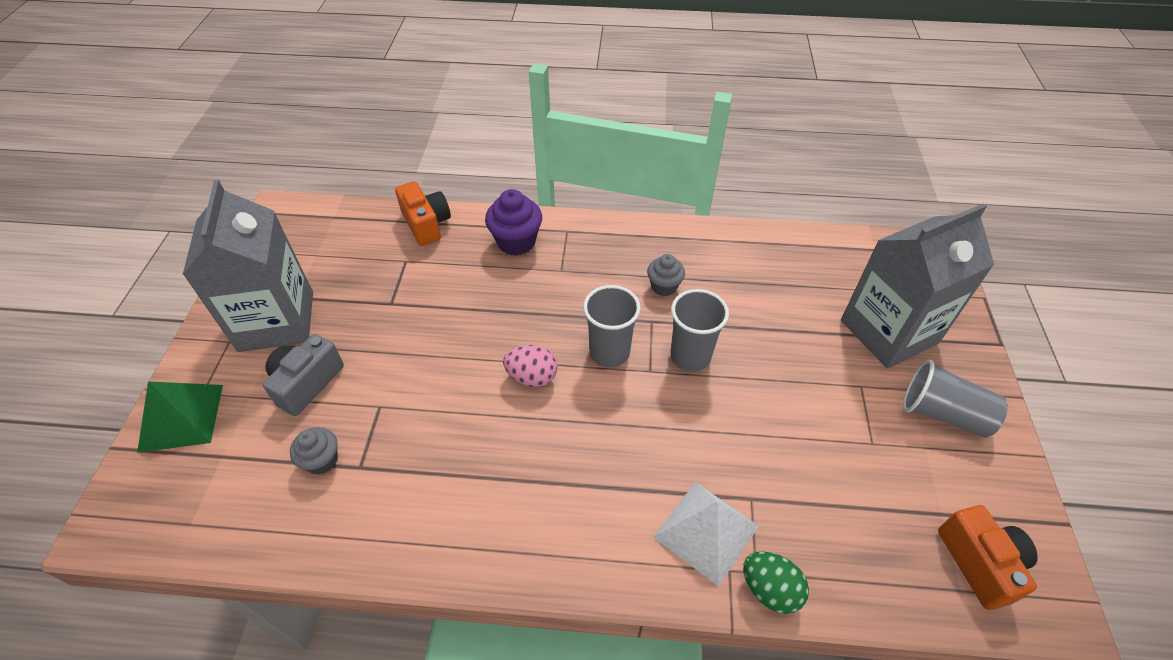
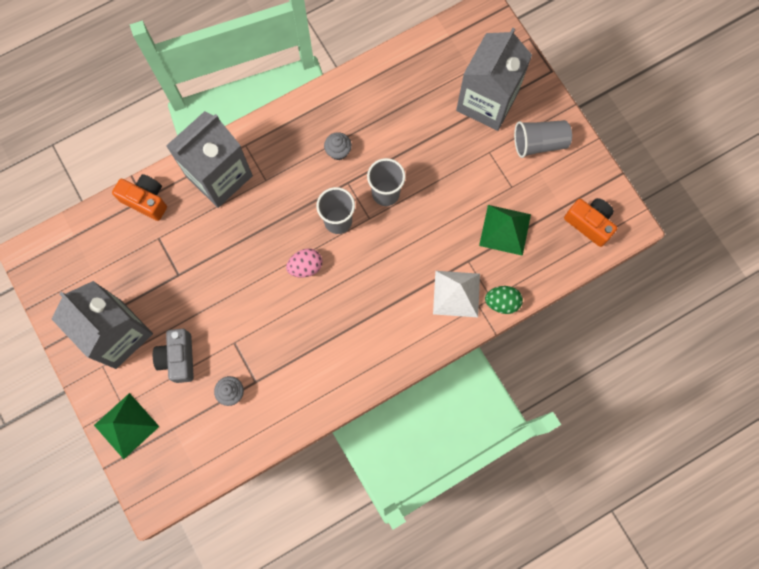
camera: 35 degrees left, 25 degrees up
(516, 242) = (219, 176): purple cupcake -> grey carton
(831, 491) = (505, 230): none -> green pyramid

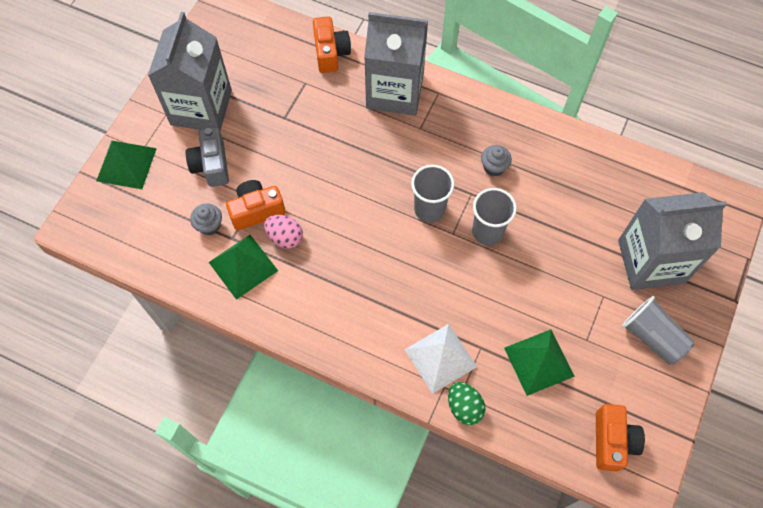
camera: 55 degrees right, 10 degrees down
(178, 358) = (211, 165): grey camera -> grey camera turned 60 degrees counterclockwise
(245, 348) = (256, 210): none -> orange camera
(285, 388) = (243, 266): none -> green pyramid
(305, 267) = (366, 210): pink egg -> pink egg (285, 237)

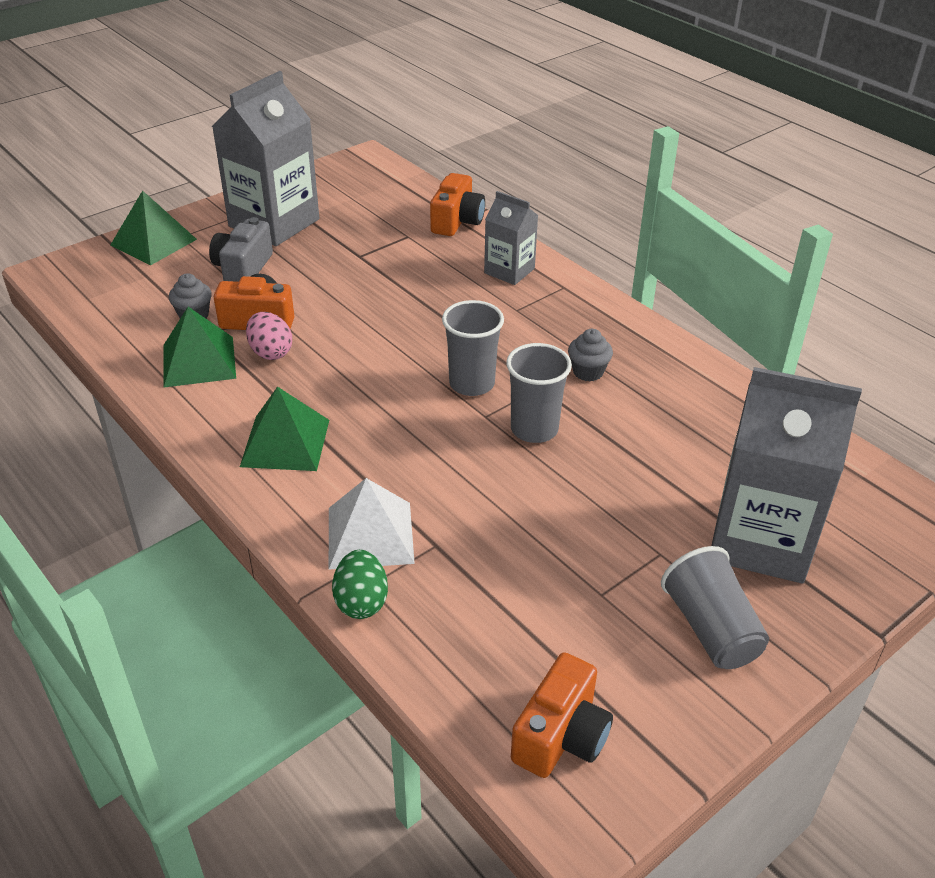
camera: 25 degrees right, 25 degrees down
(395, 91) = (509, 271): grey carton -> grey carton, size x0.54
(538, 362) = (509, 592): green pyramid -> green pyramid (285, 442)

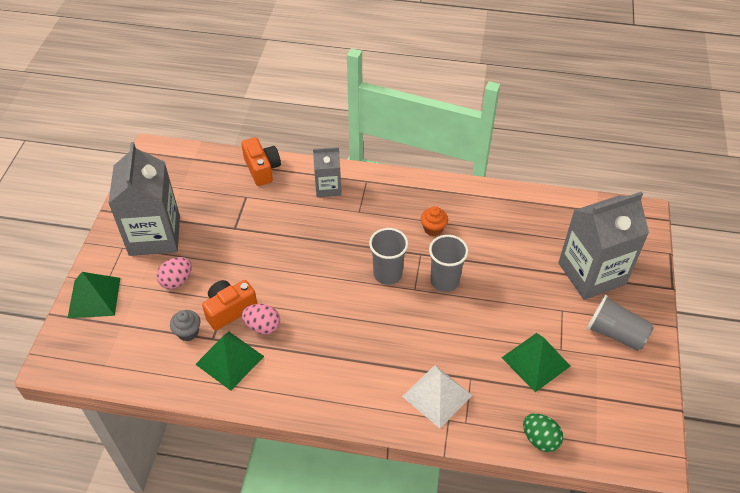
camera: 40 degrees left, 10 degrees up
(243, 269) = (176, 280): grey camera -> pink egg
(285, 442) = (337, 376): green pyramid -> green pyramid (535, 361)
(361, 602) = (472, 433): green egg -> green egg (540, 439)
(561, 736) = (613, 428): orange camera -> none
(588, 372) = (433, 229): grey cupcake -> orange cupcake

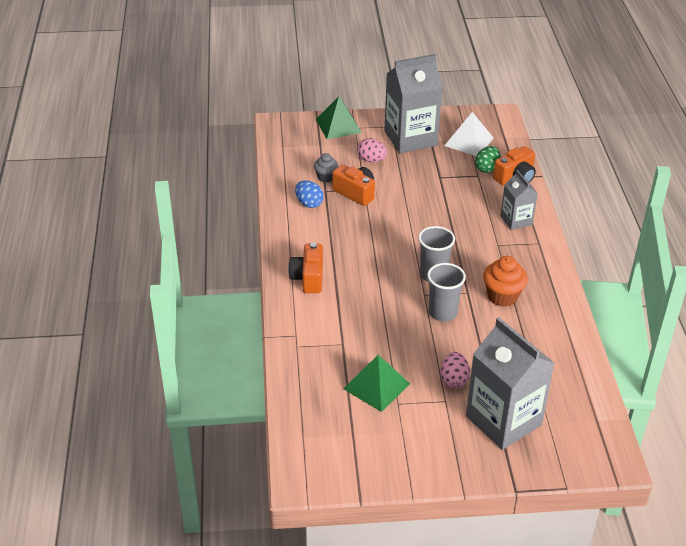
camera: 75 degrees right, 10 degrees down
(230, 360) = (309, 203): green pyramid -> blue egg
(262, 326) = (347, 213): pink egg -> pink egg (454, 380)
(360, 388) = (308, 278): none -> orange camera
(433, 229) = (502, 296): orange cupcake -> orange cupcake, size x1.58
(437, 396) = (317, 325): white pyramid -> white pyramid (469, 141)
(540, 439) = (295, 396): green egg -> green egg (487, 168)
(615, 333) = (434, 444): grey cup -> none

